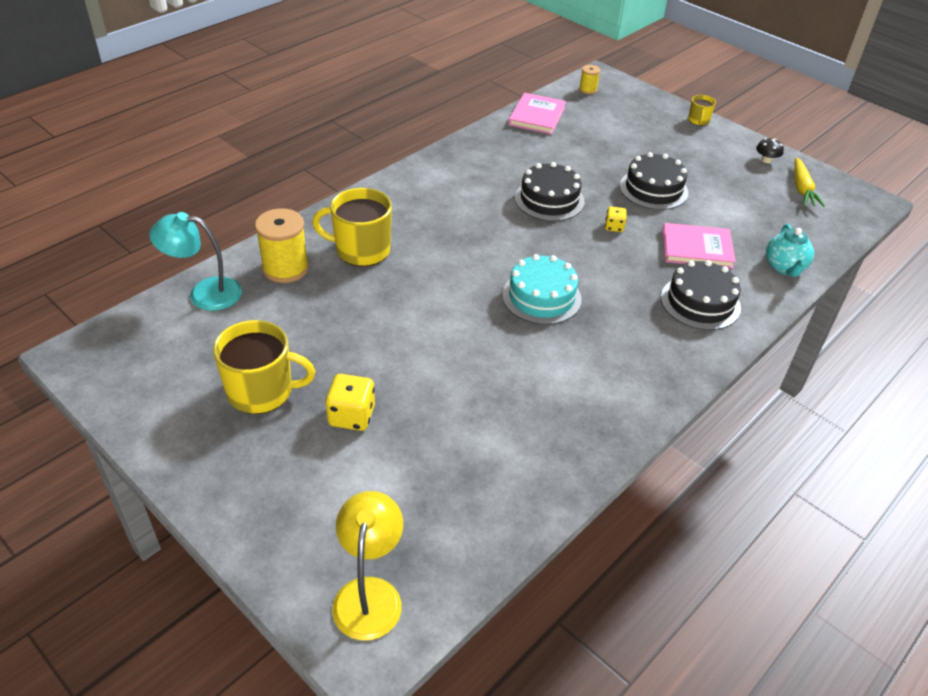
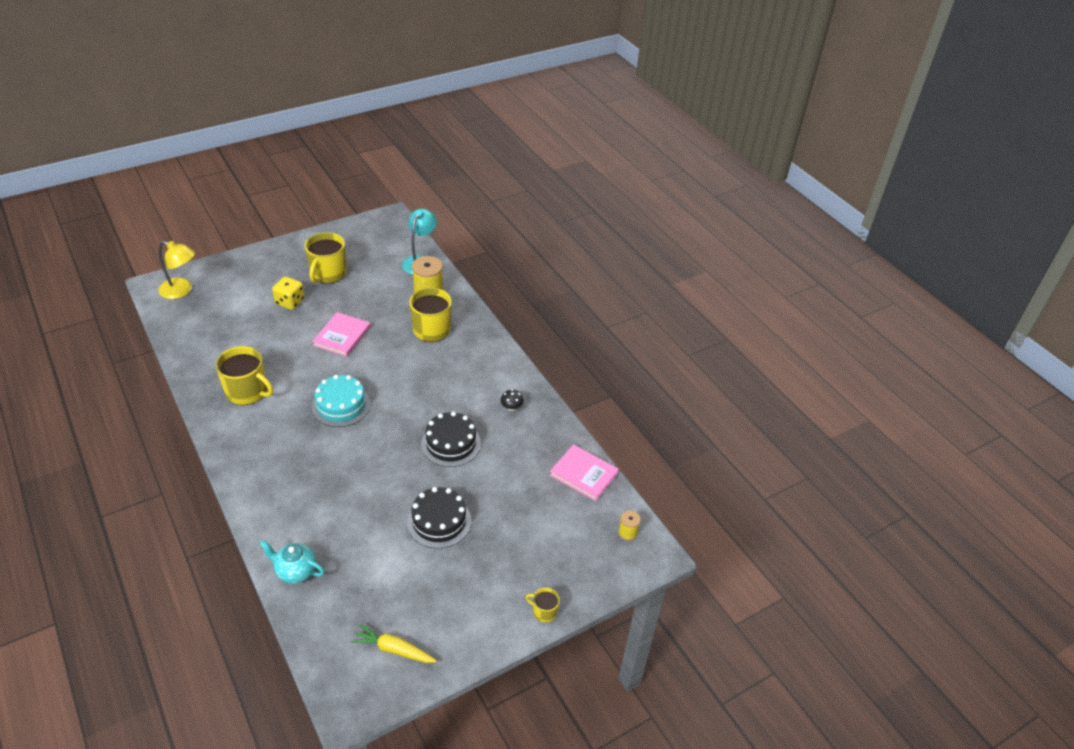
camera: 105 degrees right, 0 degrees up
(568, 397) = (247, 391): none -> yellow mug
(614, 227) = (399, 473): yellow dice -> none
(697, 248) = (348, 519): pink book -> pink book (342, 336)
(700, 302) = (288, 493): black cake -> none
(766, 160) = (452, 642): black mushroom -> black mushroom (511, 407)

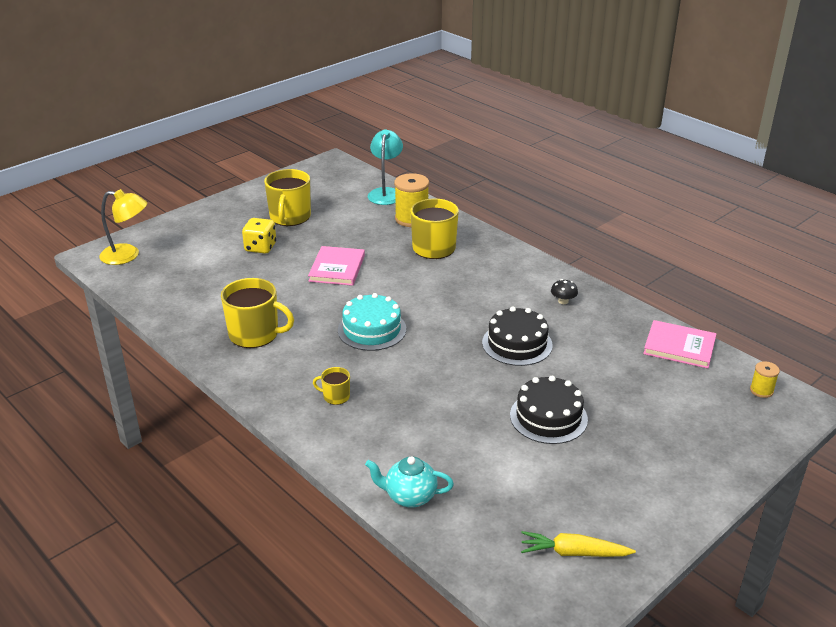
camera: 10 degrees left, 10 degrees down
(544, 611) = (721, 481): yellow mug -> yellow mug (335, 396)

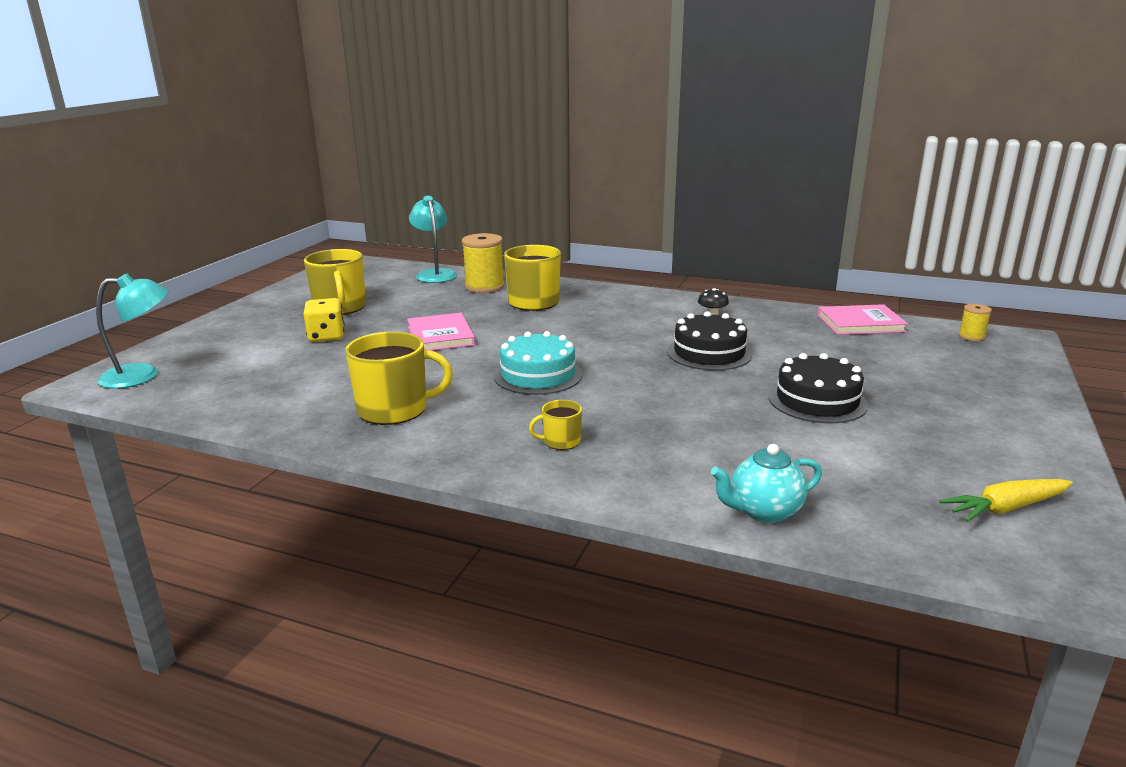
camera: 25 degrees left, 10 degrees down
(127, 255) = (142, 375): yellow lamp -> turquoise lamp

